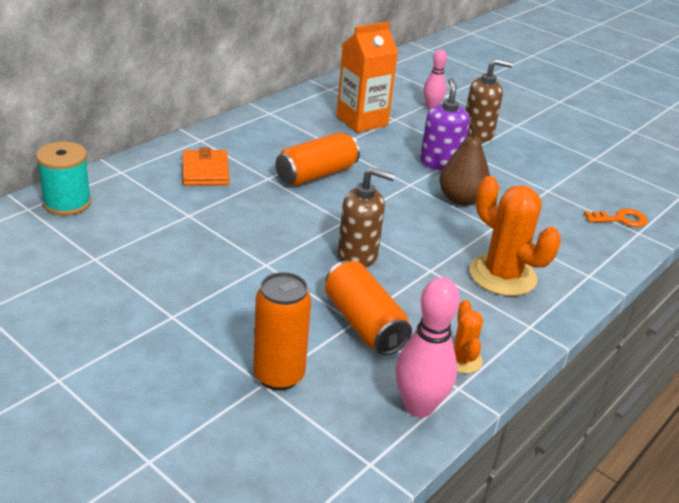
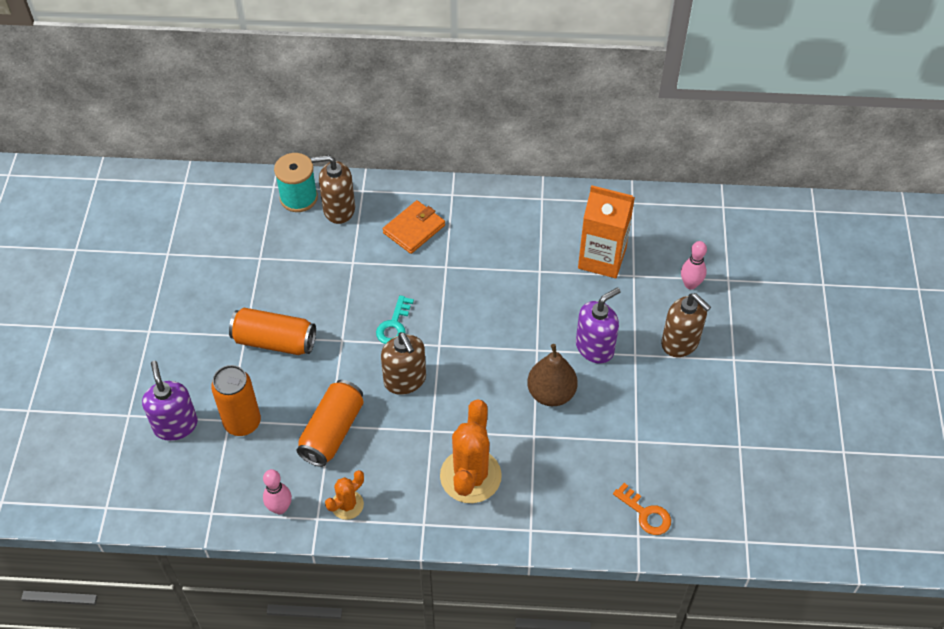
camera: 55 degrees right, 20 degrees up
(119, 192) = (339, 209): none -> brown soap dispenser
(216, 428) = (175, 425): none -> purple soap dispenser
(290, 230) = (394, 325): none -> turquoise key
(316, 174) = (483, 288): orange can -> orange can (274, 341)
(419, 406) = (280, 508): pink bowling pin -> pink bowling pin, size x0.63

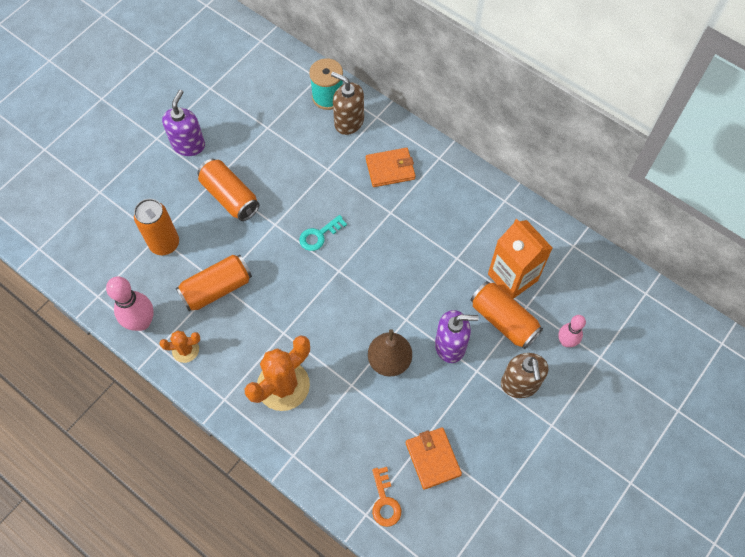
camera: 35 degrees right, 10 degrees up
(175, 425) = (122, 218): purple soap dispenser -> purple soap dispenser (188, 144)
(280, 508) = (141, 322): pink bowling pin -> pink bowling pin, size x1.58
(405, 380) = (294, 282): brown soap dispenser -> none
(623, 299) = (503, 320): none -> orange can
(657, 451) = (433, 458): none -> orange wallet

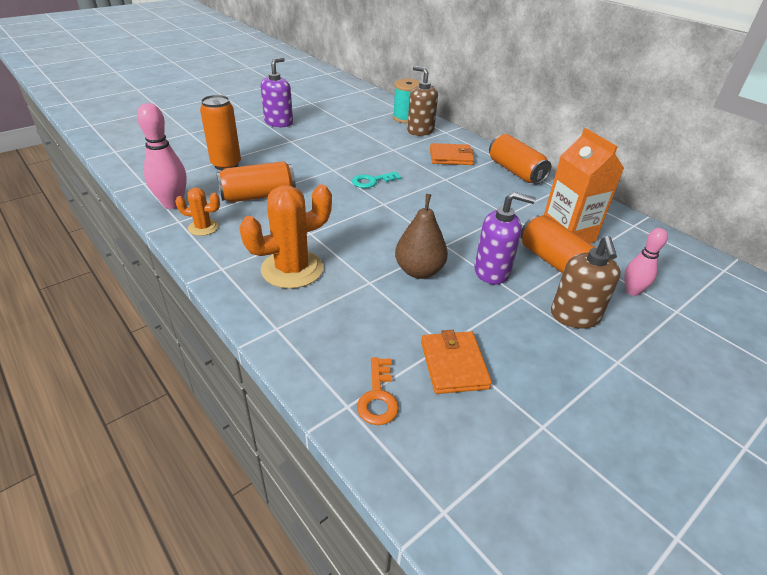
camera: 10 degrees right, 25 degrees down
(230, 197) = (299, 150): orange can -> orange can (515, 171)

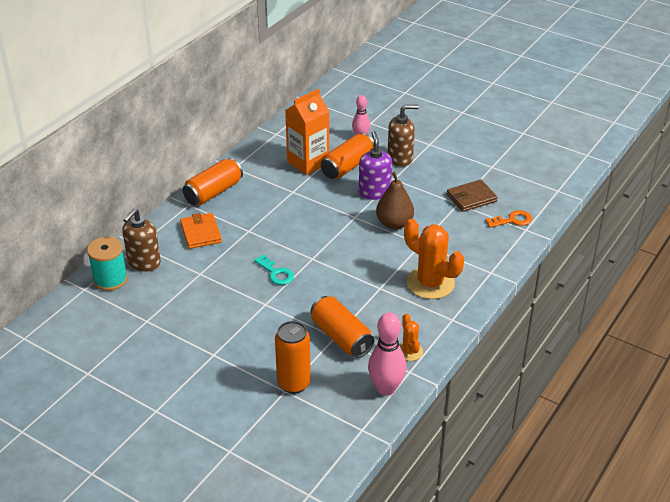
camera: 105 degrees left, 0 degrees up
(279, 122) = (166, 381): purple soap dispenser -> none
(454, 365) = (471, 198): orange wallet -> brown wallet

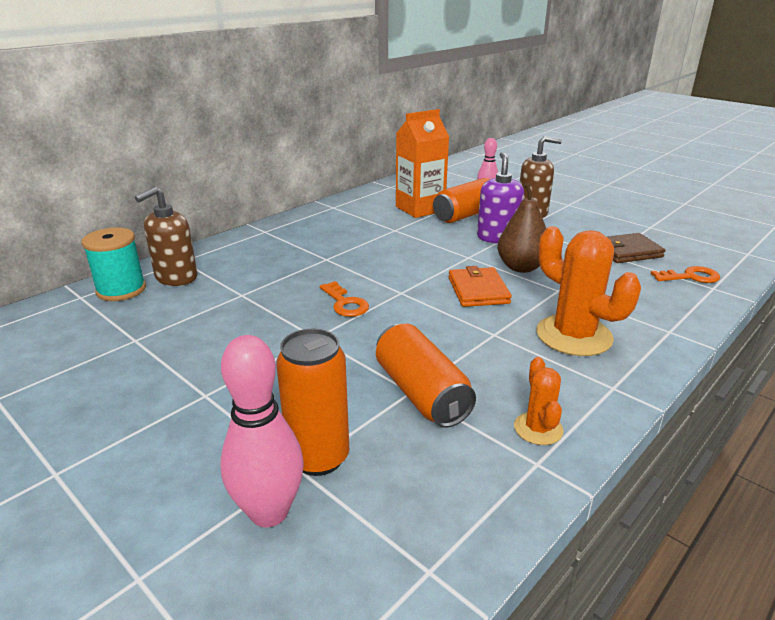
camera: 10 degrees right, 10 degrees down
(201, 233) = (265, 256): orange wallet -> orange wallet (478, 290)
(213, 192) = (299, 223): orange can -> none
(276, 273) = (345, 303): turquoise key -> orange key
(386, 388) = (489, 489): pink bowling pin -> pink bowling pin (269, 512)

